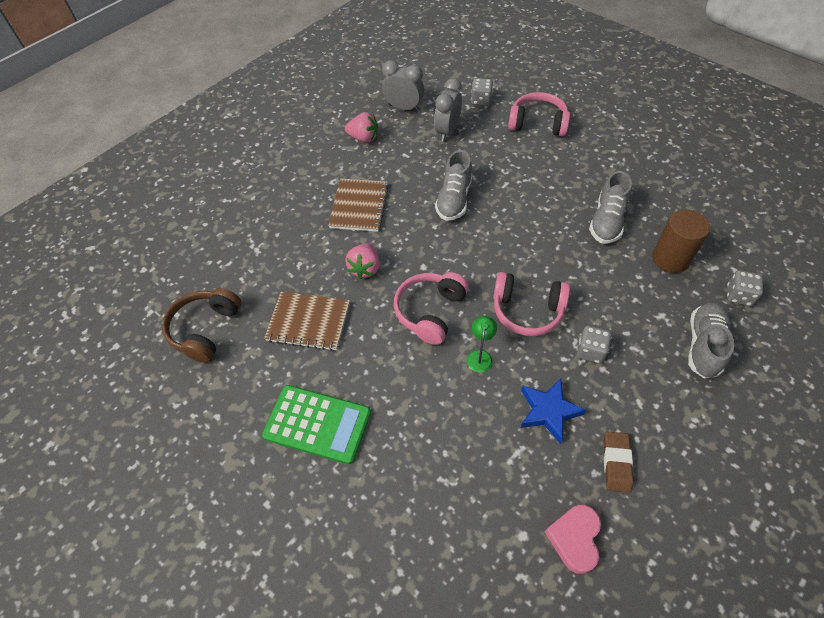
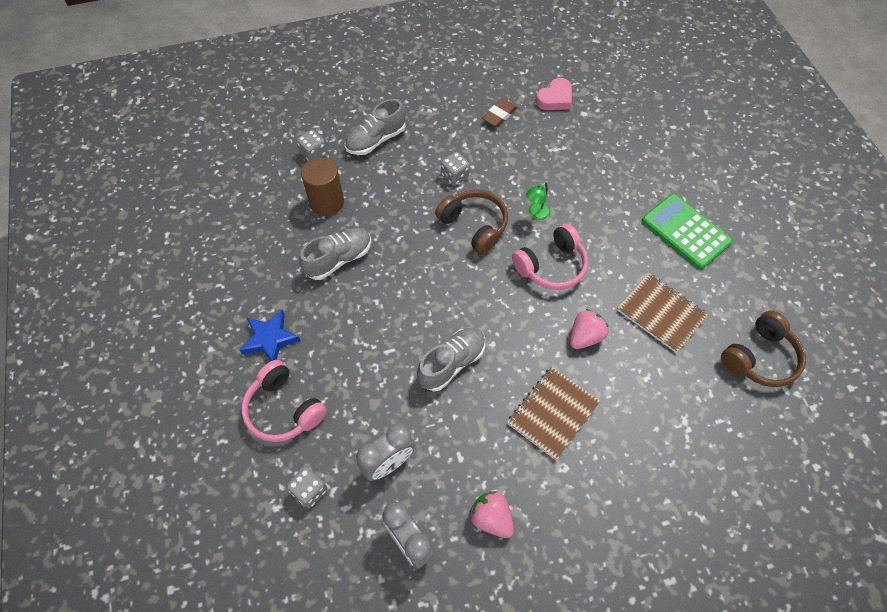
camera: 150 degrees left, 5 degrees up
(527, 310) = (474, 225): pink headphones -> brown headphones
(548, 411) = (516, 158): blue star -> blue star (270, 339)

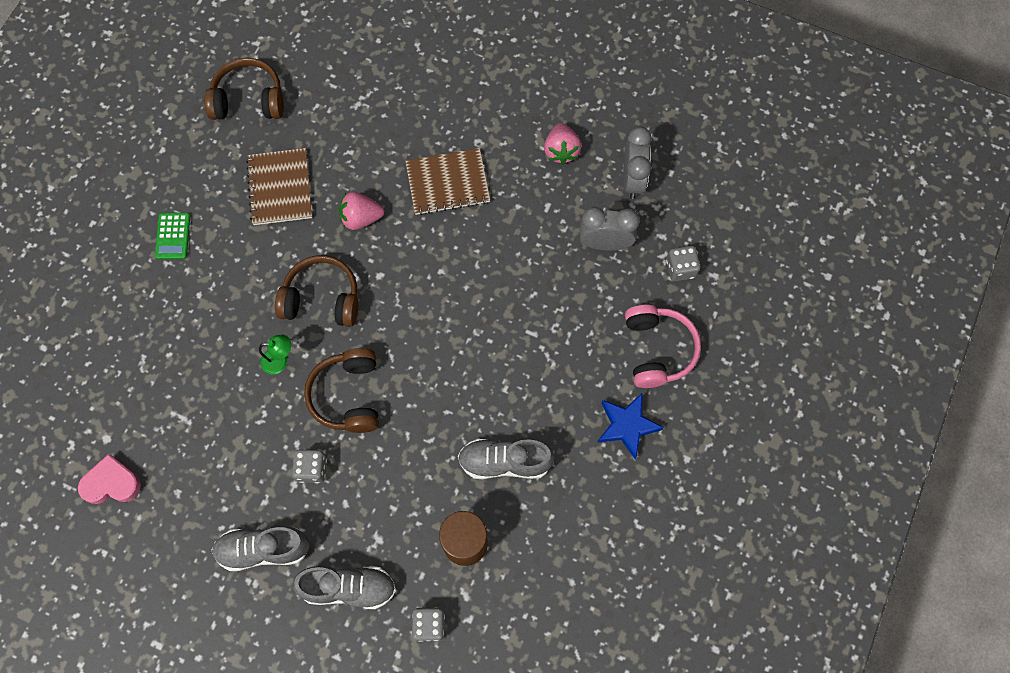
camera: 140 degrees left, 10 degrees up
(452, 363) = (489, 281): grey shoe -> grey shoe (263, 549)
(499, 115) = (191, 511): brown eraser -> none
(551, 266) = (322, 299): pink headphones -> brown headphones
(685, 231) = (173, 236): green calculator -> green calculator, size x0.54

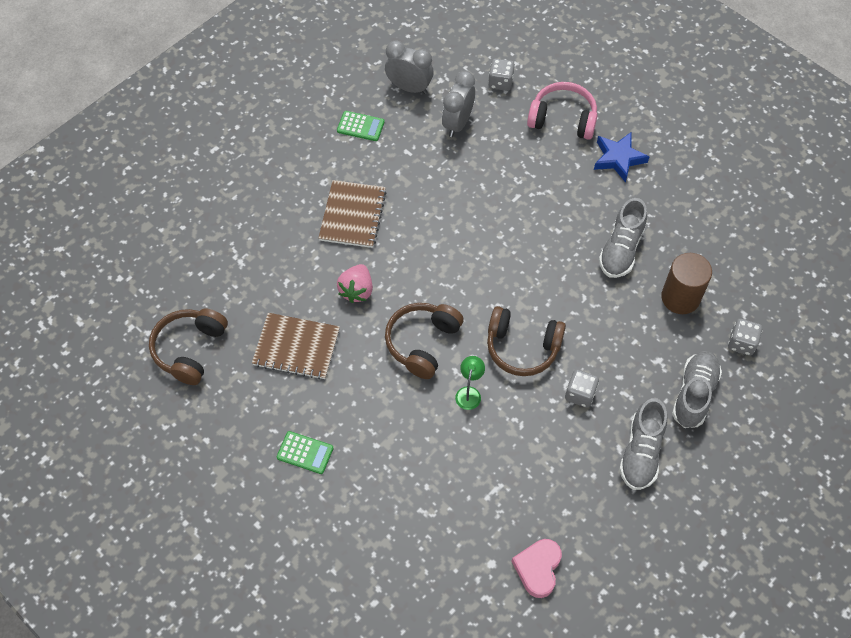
camera: 70 degrees left, 10 degrees down
(561, 151) = (360, 126): pink strawberry -> green calculator

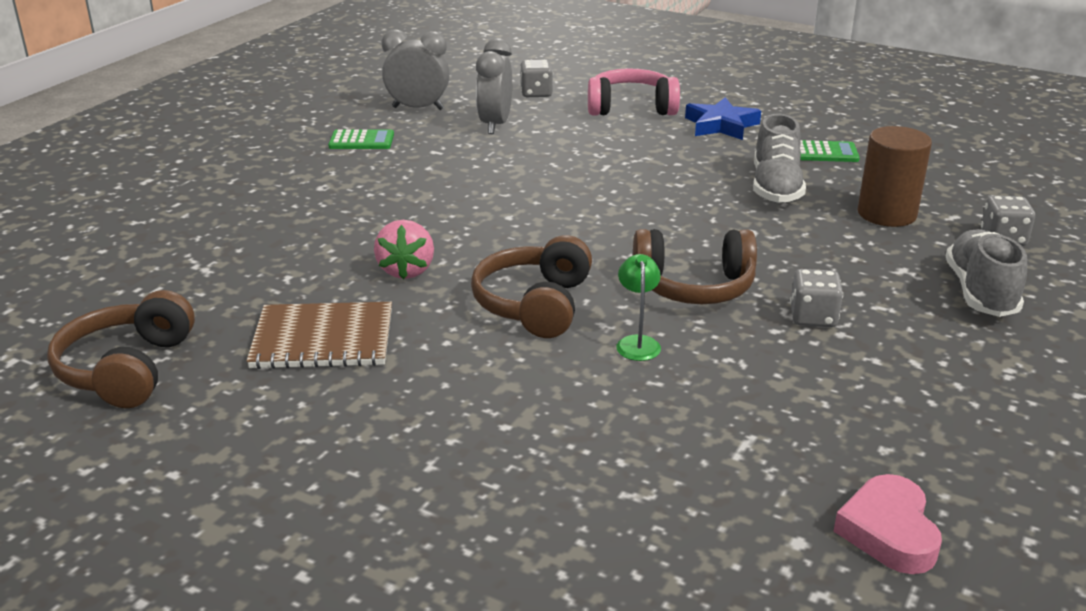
camera: 15 degrees left, 30 degrees down
(305, 453) = (374, 457): green calculator -> green calculator (824, 152)
(352, 215) = (375, 208): brown notebook -> none
(641, 452) = (953, 361): grey shoe -> none

